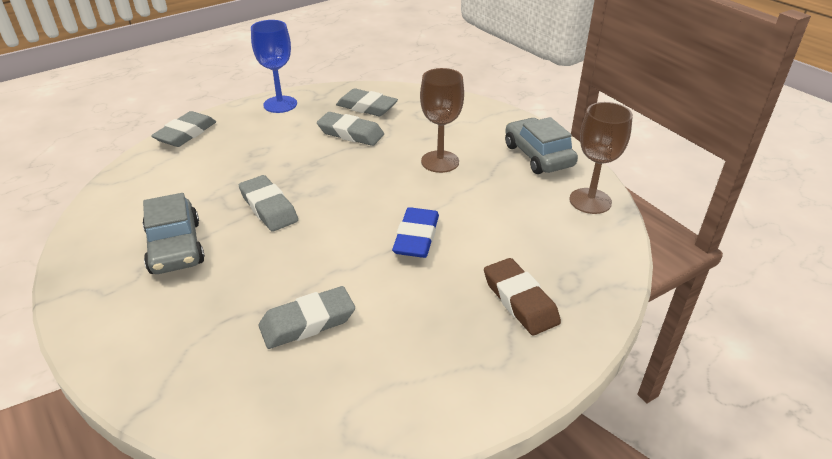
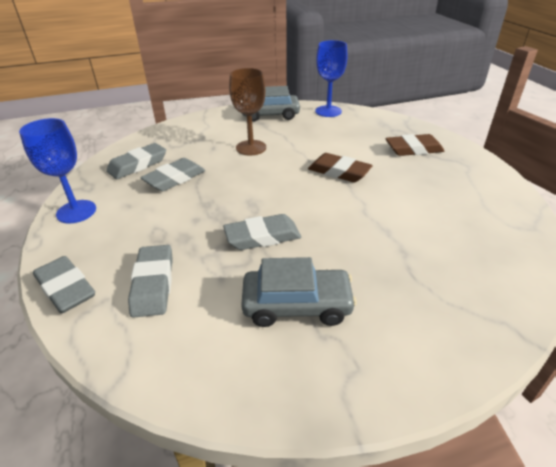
camera: 70 degrees left, 0 degrees up
(307, 322) = (422, 231): grey eraser -> grey eraser (153, 284)
(416, 237) = (339, 172): blue eraser -> brown eraser
(590, 201) = (328, 111): brown goblet -> blue goblet

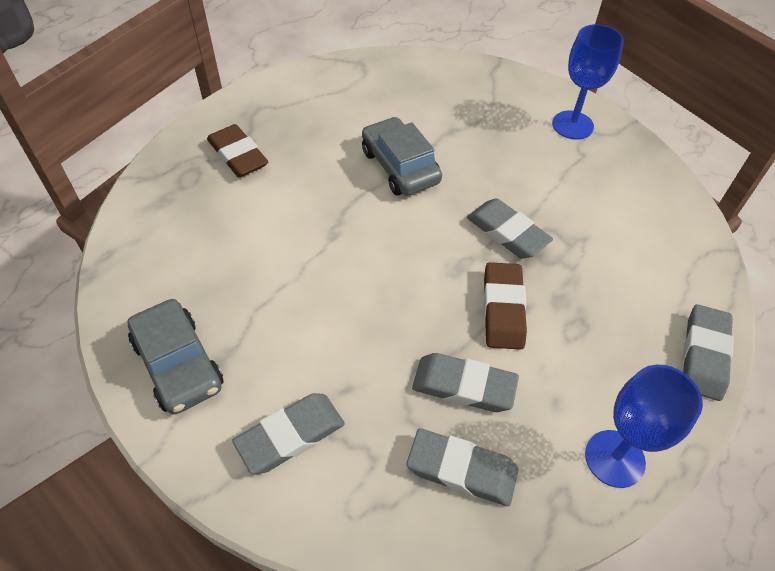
camera: 120 degrees left, 15 degrees up
(153, 284) = (635, 285): grey eraser -> grey eraser (290, 435)
(251, 148) = (320, 334): brown goblet -> none
(297, 305) = (568, 177): grey car -> grey car (400, 166)
(328, 111) = (132, 281): blue goblet -> blue goblet (572, 125)
(339, 172) = (337, 210): brown eraser -> brown eraser (503, 309)

